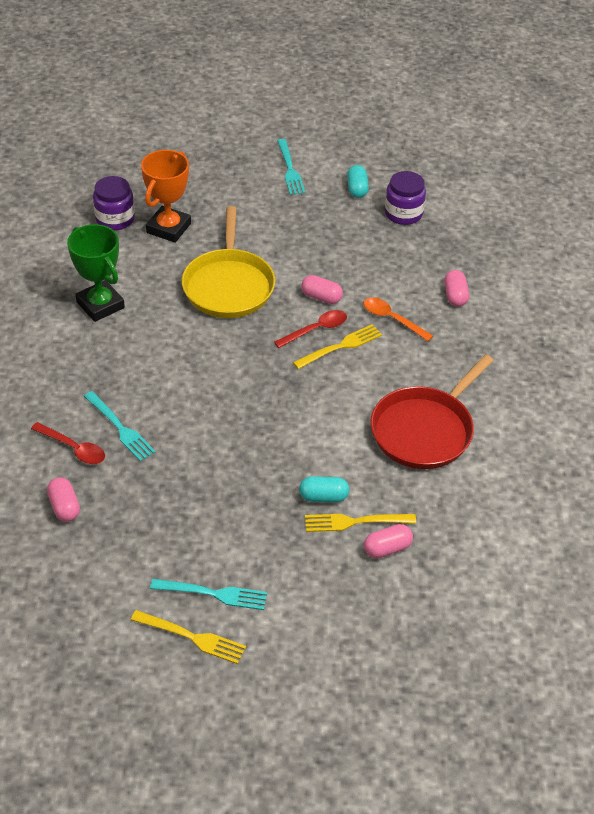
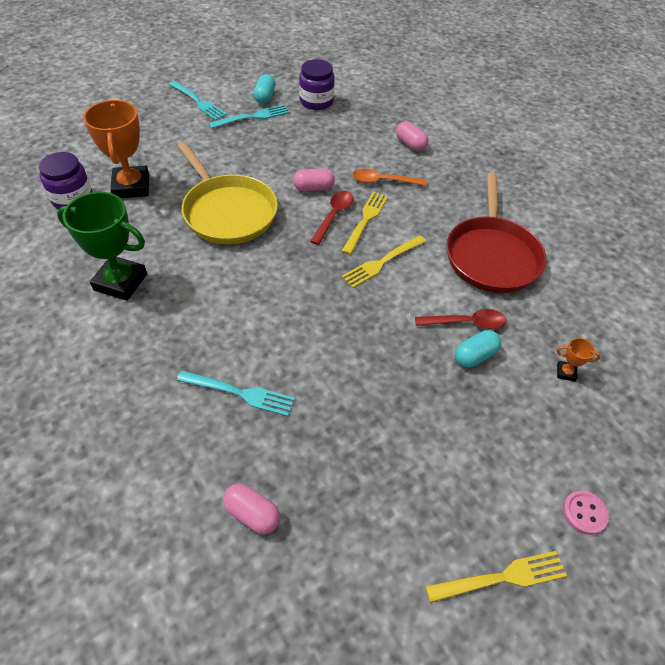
camera: 35 degrees left, 5 degrees up
(74, 448) = (209, 441): red spoon -> red spoon (466, 323)
(213, 594) = (476, 514): turquoise fork -> turquoise fork (252, 117)
(293, 639) = (584, 513): none -> pink button
(355, 522) = (520, 363): yellow fork -> yellow fork (382, 262)
(357, 189) = (265, 97): turquoise capsule -> turquoise capsule turned 45 degrees clockwise
(387, 548) = (566, 372): pink capsule -> orange trophy

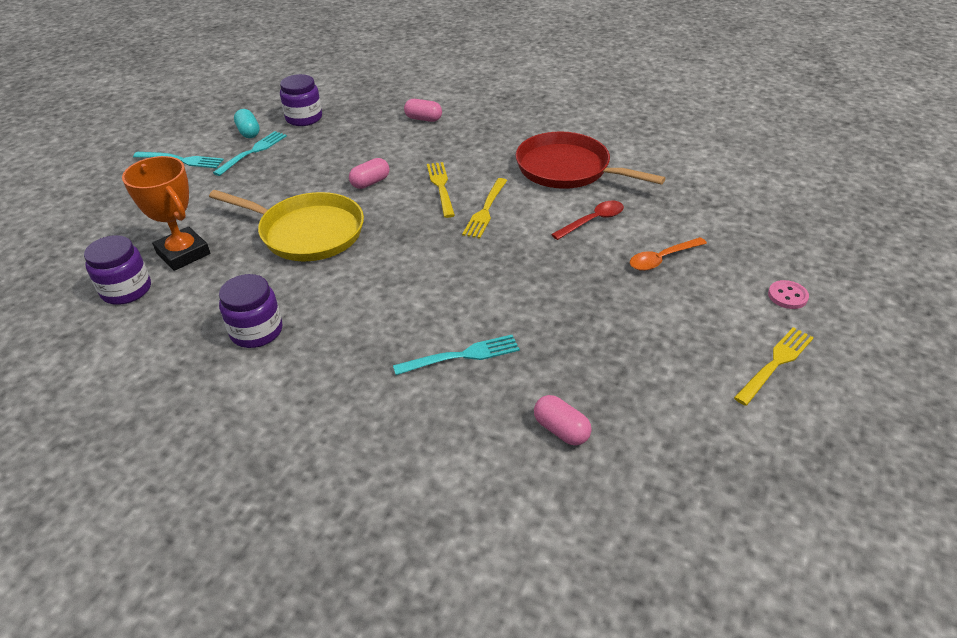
camera: 30 degrees left, 10 degrees down
(120, 282) = (256, 331): green trophy -> purple jar
(252, 514) = (561, 430): pink capsule -> pink capsule turned 45 degrees clockwise
(333, 215) = (410, 195): red spoon -> none
(383, 181) = (427, 153): orange spoon -> orange spoon (662, 259)
(475, 356) = (621, 239): turquoise capsule -> none
(492, 256) = (567, 169): red pan -> red pan turned 150 degrees clockwise
(566, 372) = (693, 219): orange trophy -> none

